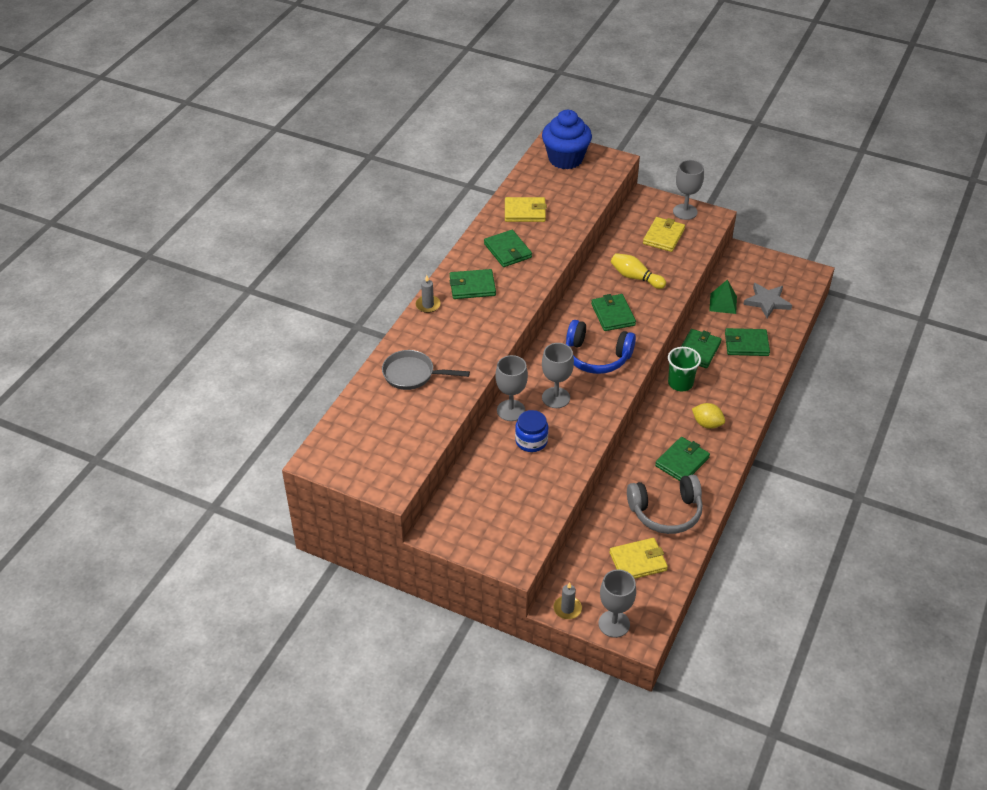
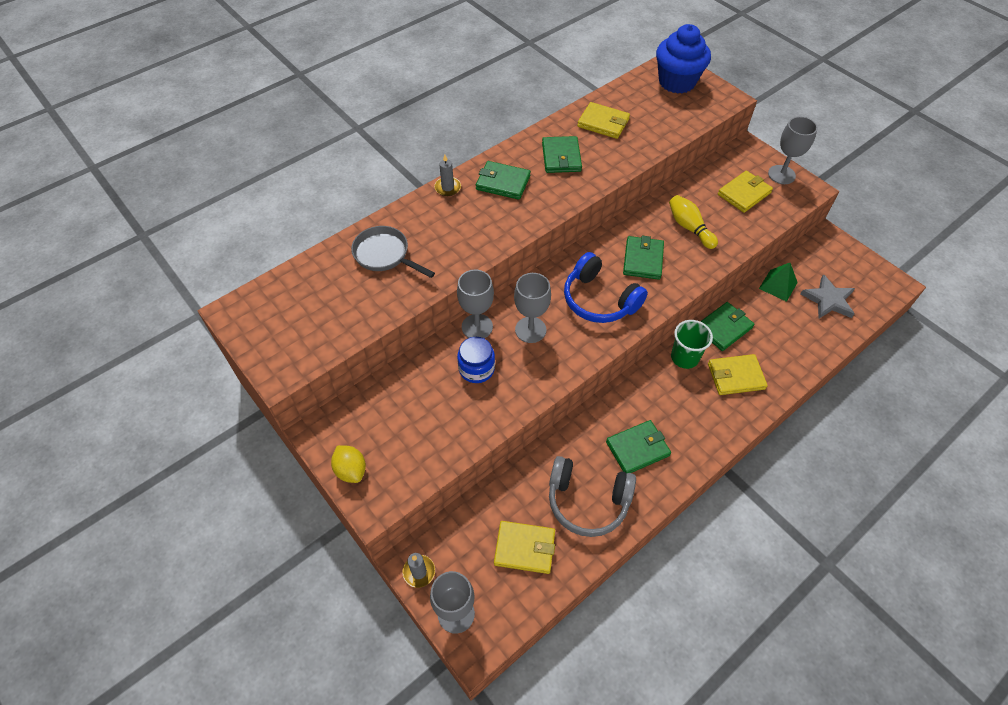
camera: 25 degrees right, 10 degrees up
(707, 424) = (688, 415): yellow lemon -> yellow lemon (351, 470)
(727, 383) = (736, 376): none -> yellow wallet
(746, 344) = (780, 340): green wallet -> none

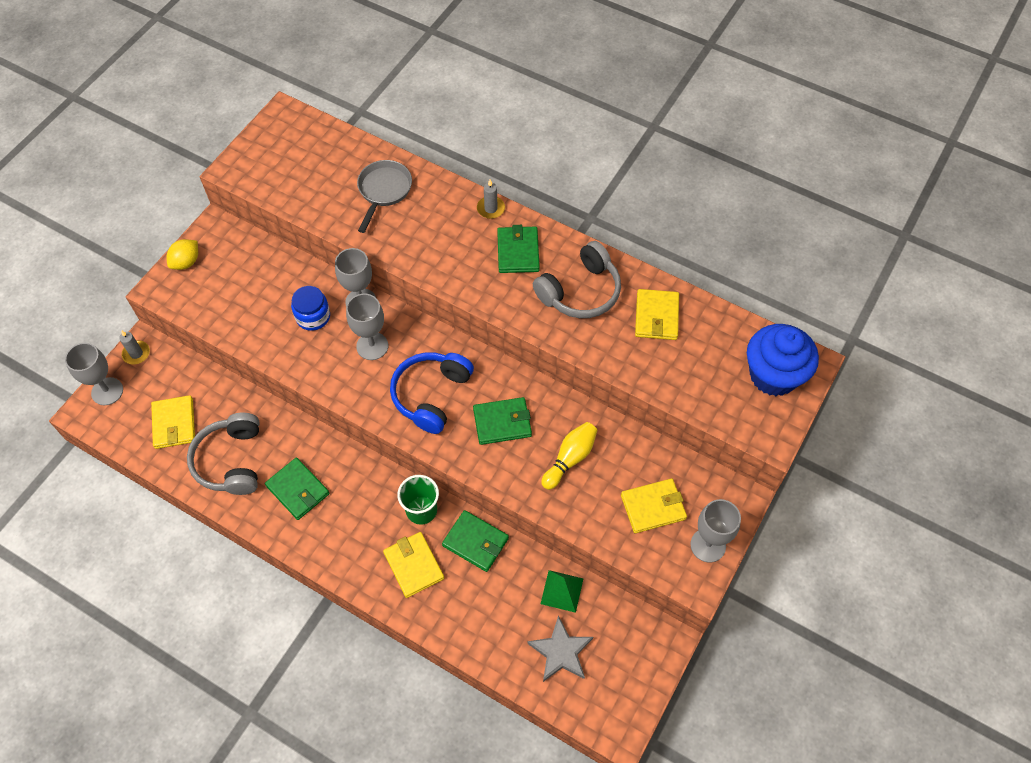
camera: 70 degrees right, 5 degrees up
(561, 157) = (580, 291): green wallet -> grey headphones
(744, 194) = (653, 507): yellow wallet -> yellow wallet turned 45 degrees counterclockwise

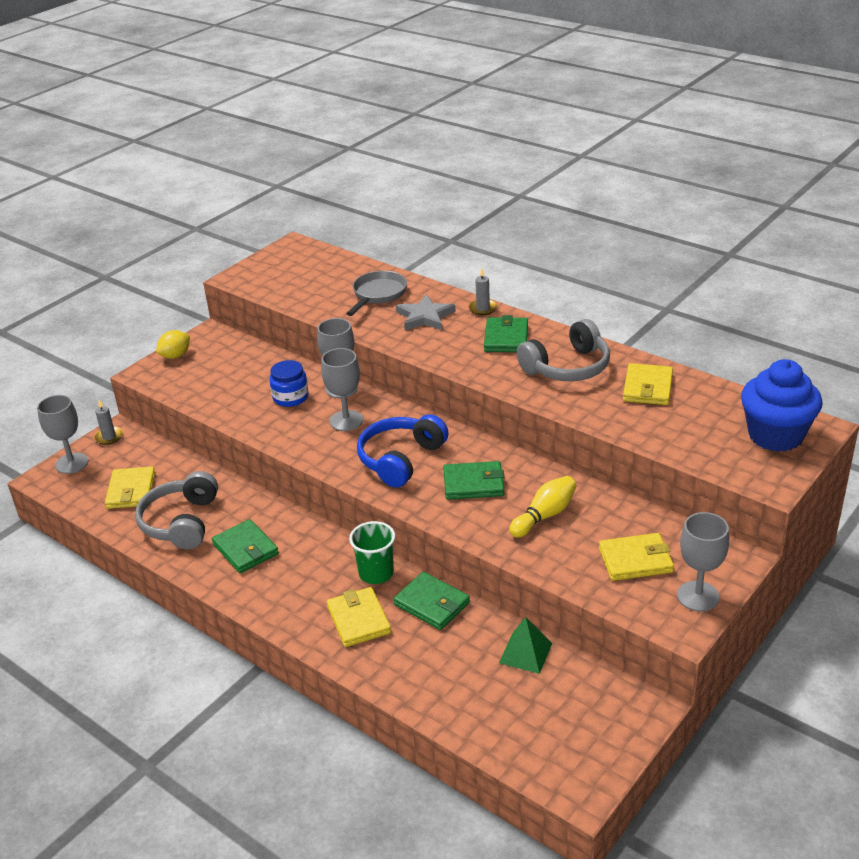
camera: 10 degrees right, 25 degrees down
(561, 652) = (517, 709): grey star -> grey star (425, 317)

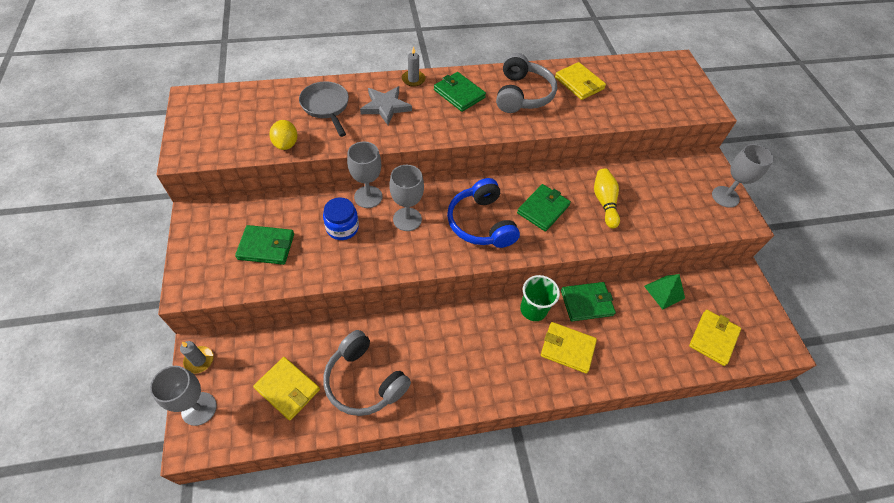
camera: 55 degrees left, 20 degrees up
(175, 356) = (193, 254): yellow lemon -> yellow lemon (286, 144)
(245, 549) = (437, 362): green wallet -> green wallet (266, 246)
(635, 560) = (676, 197): yellow wallet -> yellow wallet (713, 338)
(775, 435) = (671, 77): blue cupcake -> none

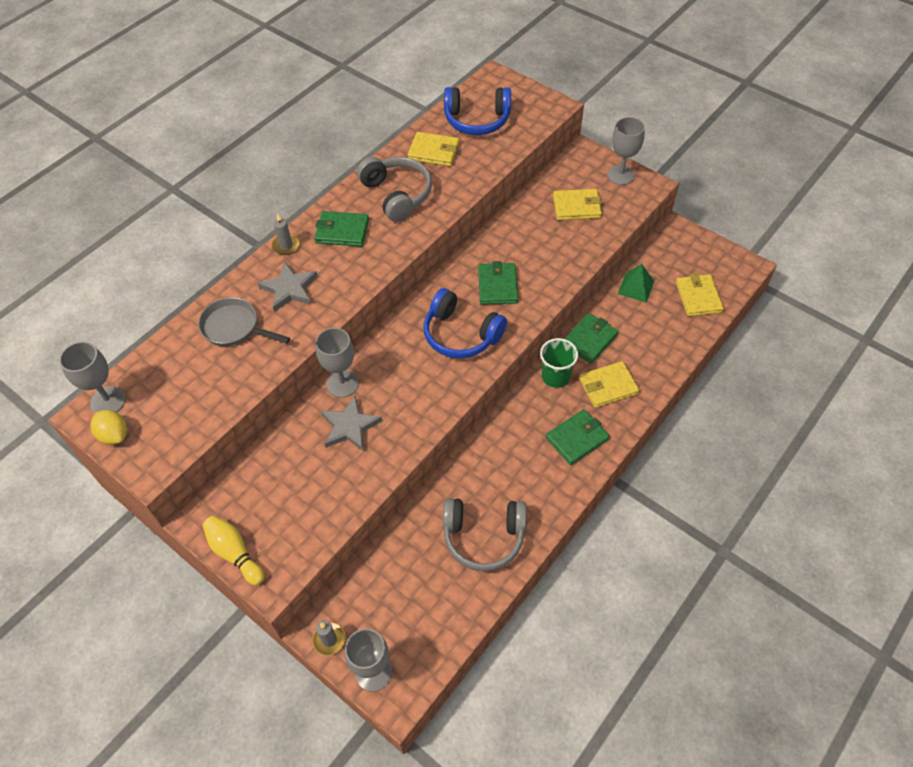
camera: 35 degrees left, 0 degrees up
(266, 246) = (301, 494): green wallet -> green wallet (577, 438)
(286, 144) = (238, 387): yellow lemon -> yellow lemon (114, 435)
(287, 389) = (430, 595): yellow wallet -> yellow wallet (576, 207)
(342, 228) = (350, 426): blue jar -> grey star
(407, 219) = (397, 377): grey goblet -> grey goblet (108, 401)
(604, 202) = (538, 245): yellow bowling pin -> yellow bowling pin (235, 553)
(634, 82) = (477, 120): none -> blue headphones

